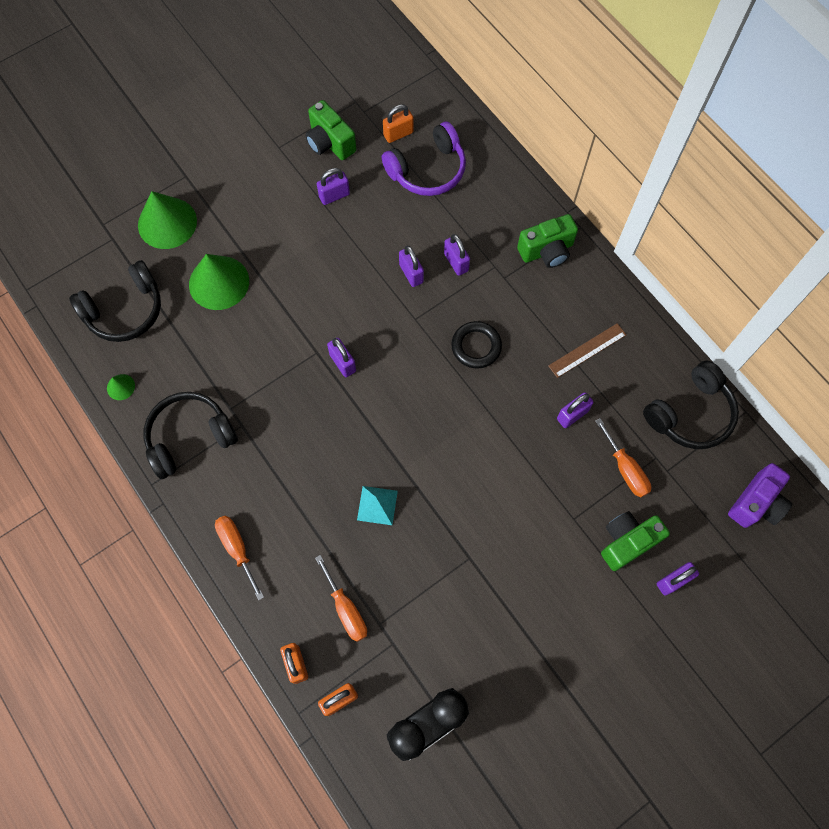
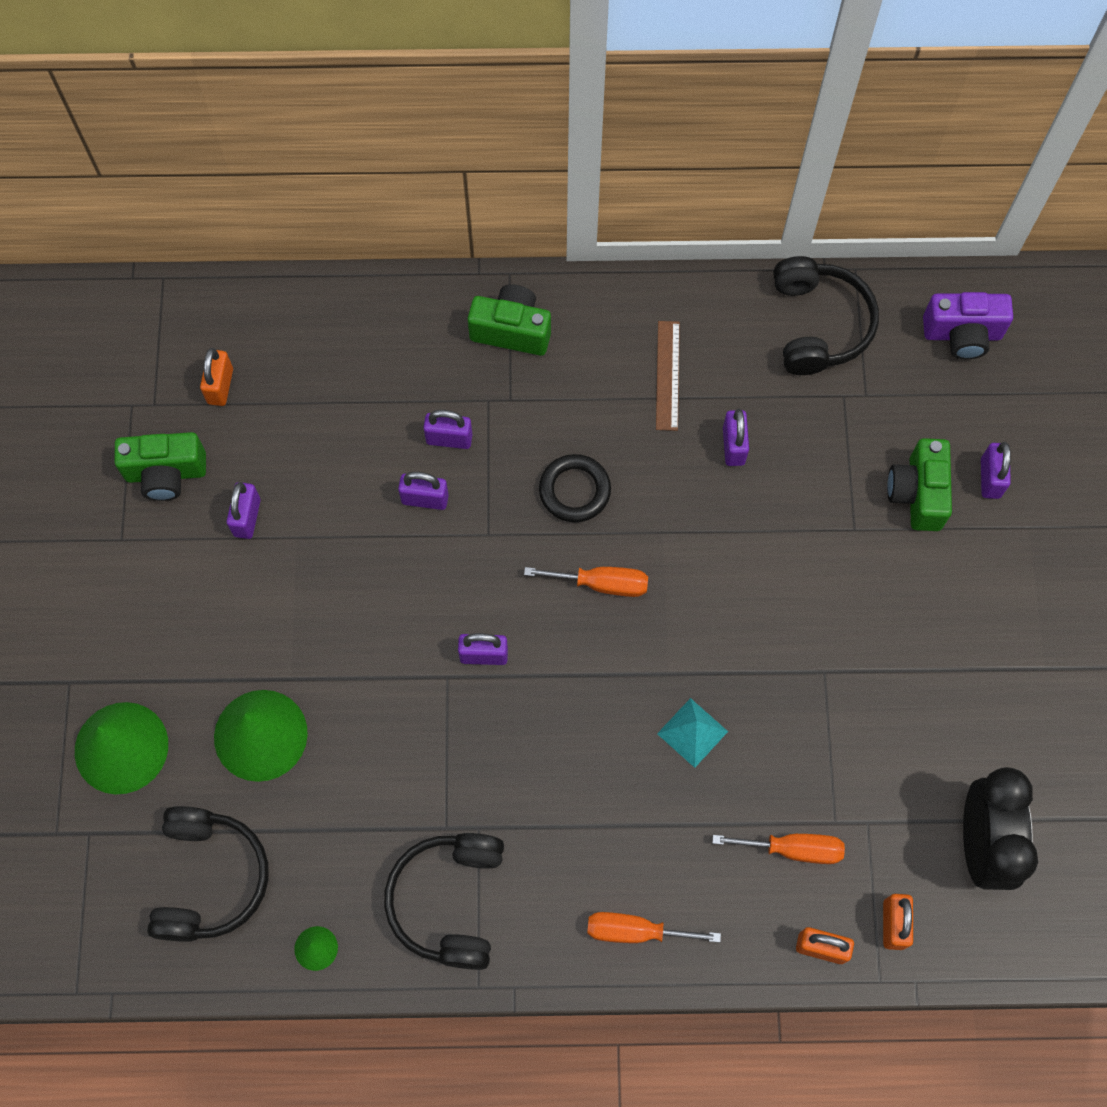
camera: 55 degrees left, 0 degrees up
(428, 170) = (299, 386): purple headphones -> none
(547, 251) = (512, 330): green camera -> green camera turned 90 degrees counterclockwise
(625, 469) = (835, 436): orange screwdriver -> orange screwdriver (602, 584)
(756, 503) = (962, 334): purple camera -> purple camera turned 105 degrees clockwise

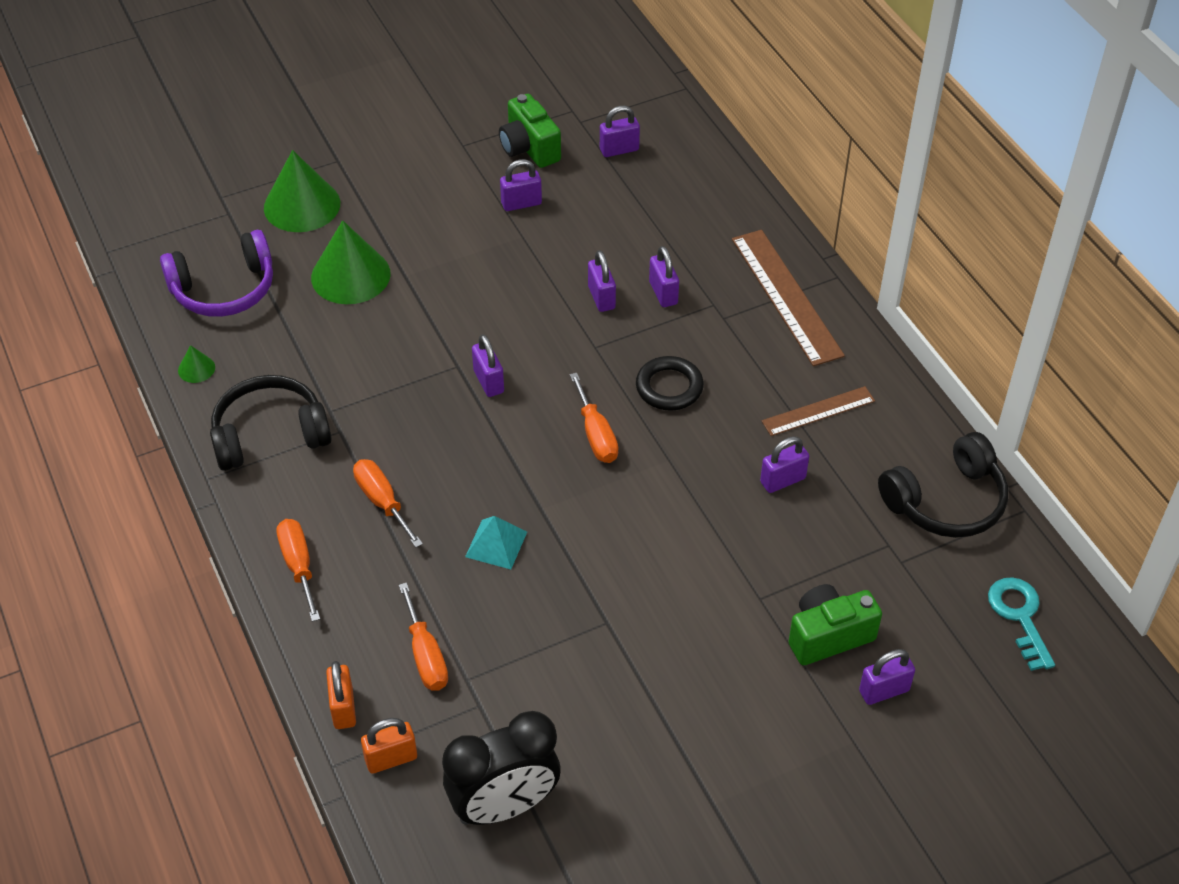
camera: 65 degrees right, 20 degrees down
(210, 878) = (224, 289): black headphones -> purple headphones
(220, 386) = (619, 150): orange padlock -> purple padlock
(512, 330) = (786, 296): green camera -> brown ruler
(591, 820) = (382, 502): none -> orange screwdriver
(962, 334) = (1020, 617): purple camera -> turquoise key

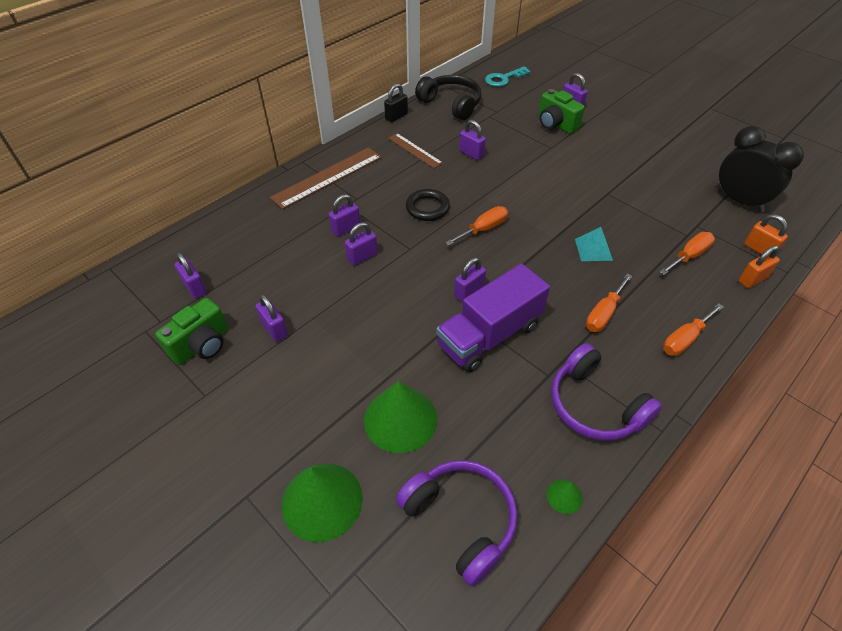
camera: 110 degrees left, 0 degrees up
(270, 434) = (595, 405): black headphones -> purple headphones
(412, 378) = (489, 335): none -> purple truck
(928, 413) = (396, 116): none -> black padlock

